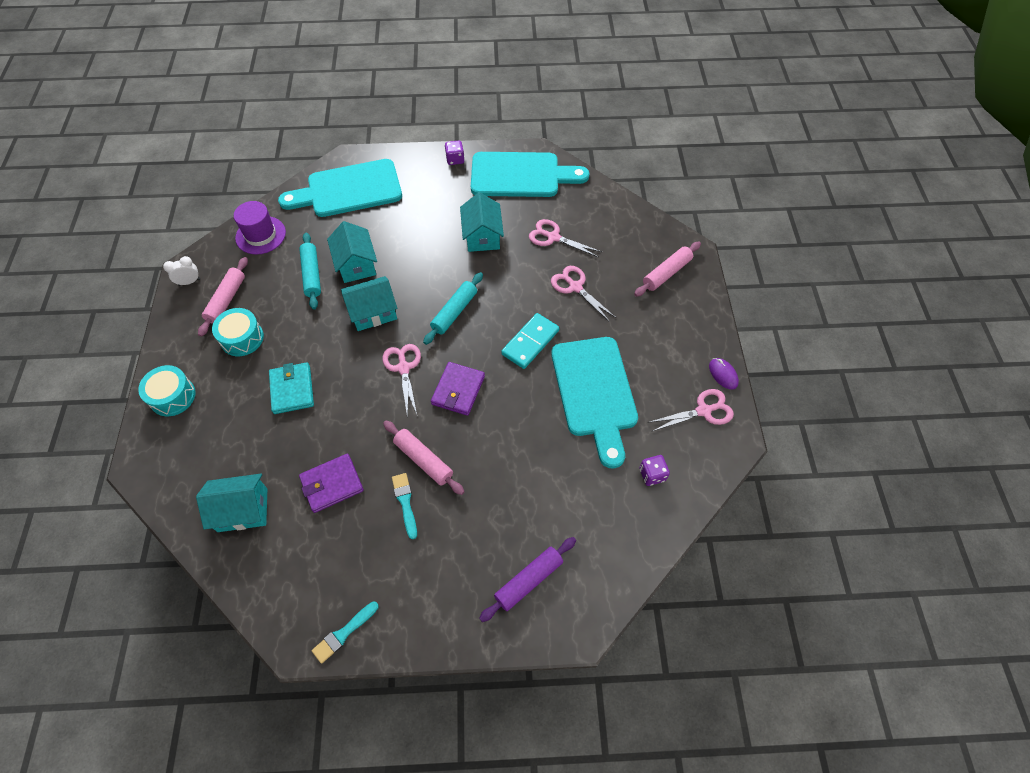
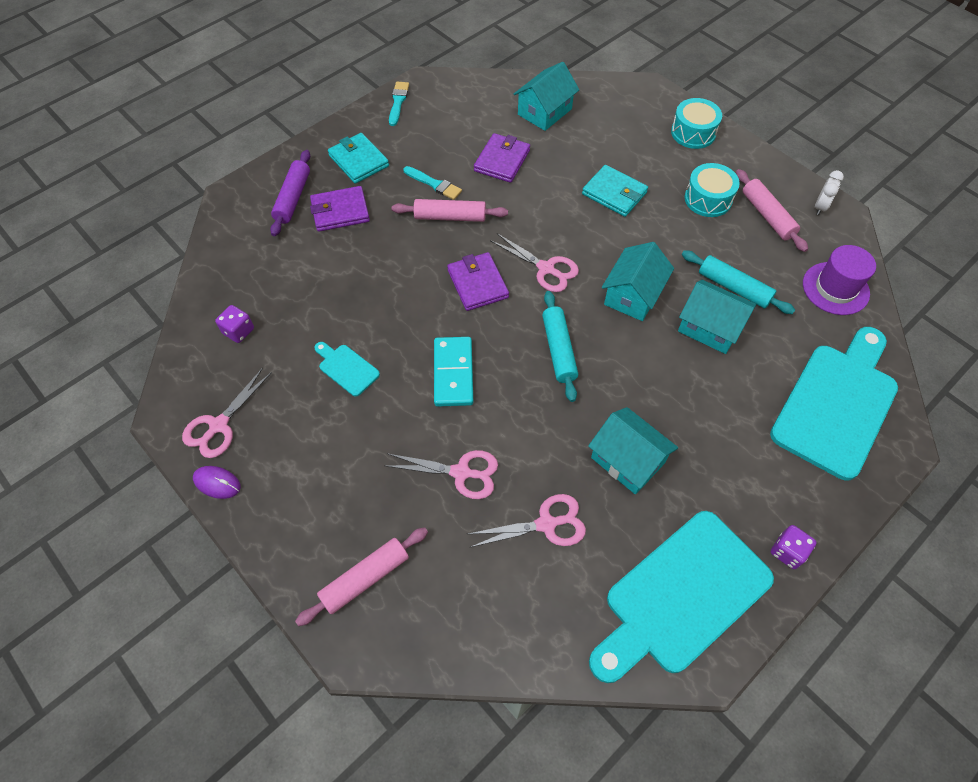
camera: 140 degrees right, 0 degrees up
(441, 581) = (359, 161): none -> turquoise wallet
(501, 533) = (340, 211): none -> purple wallet
(594, 392) = (346, 368): turquoise cutting board -> turquoise cutting board, size x0.43
(666, 273) = (365, 578): pink rolling pin -> pink rolling pin turned 45 degrees clockwise

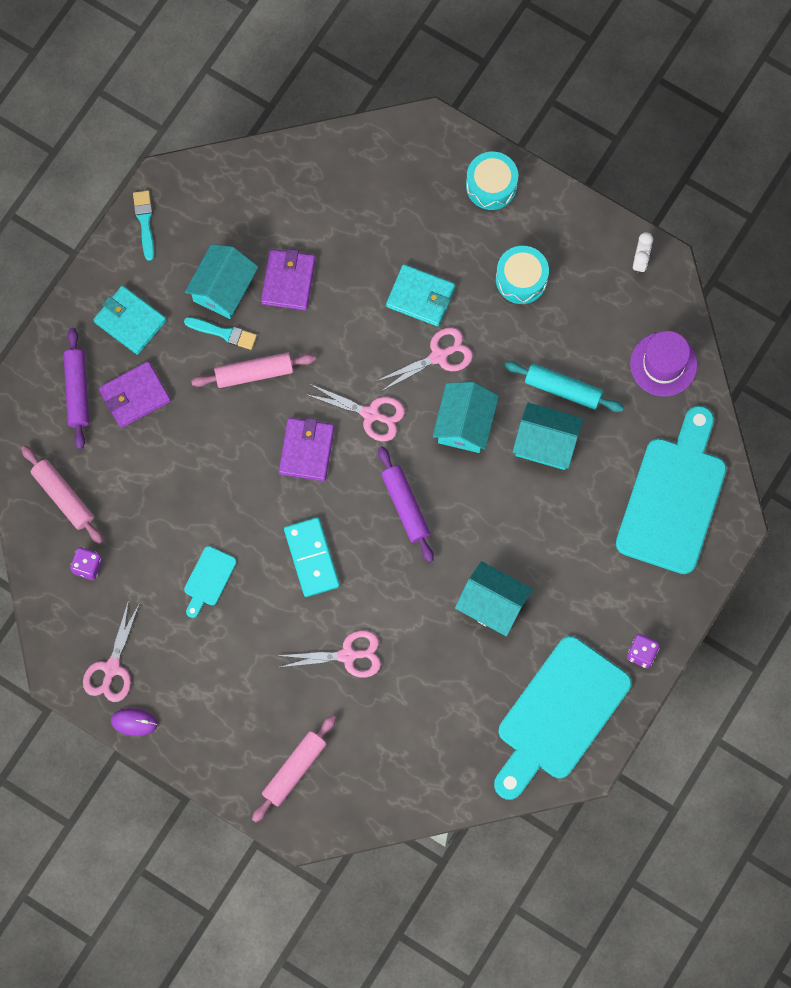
camera: 15 degrees left, 15 degrees up
(346, 368) = (208, 579): turquoise cutting board -> turquoise cutting board turned 90 degrees counterclockwise
(478, 284) = (306, 450): purple wallet -> purple wallet turned 45 degrees clockwise
(544, 112) = (317, 195): turquoise house -> turquoise house (223, 288)
(546, 524) = (434, 683): pink scissors -> pink scissors (438, 356)
(558, 350) = (405, 506): turquoise rolling pin -> purple rolling pin
(767, 216) = (586, 286): pink rolling pin -> pink rolling pin (63, 497)

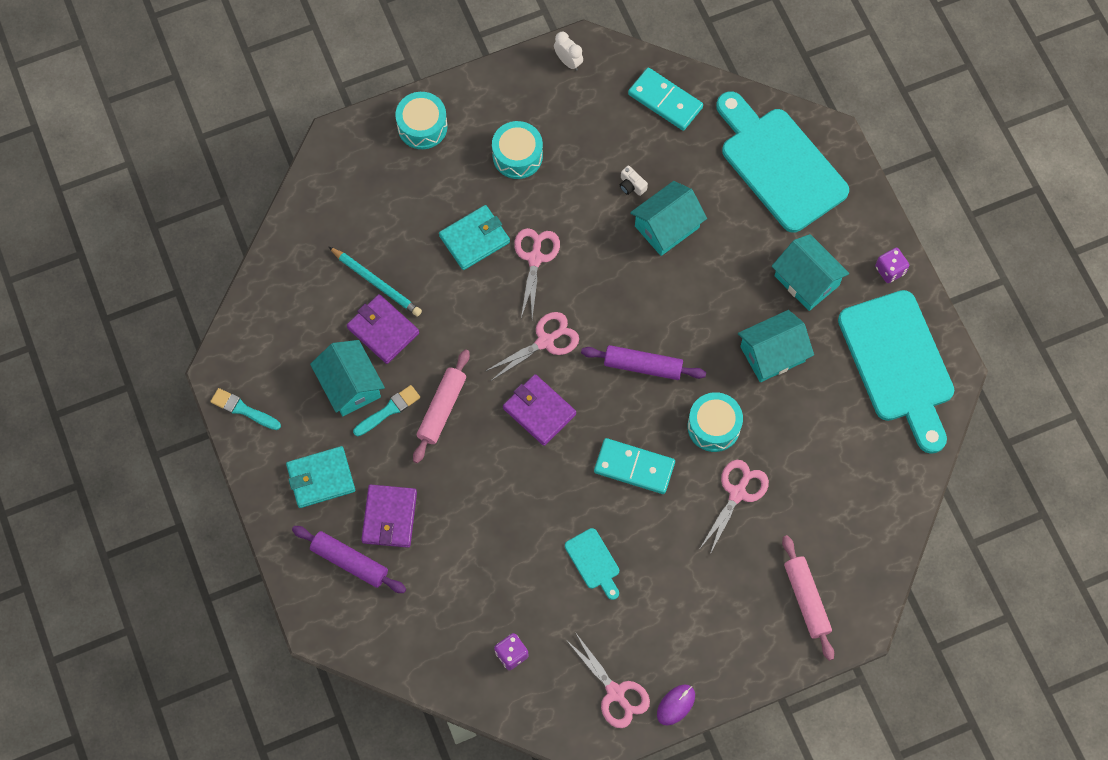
camera: 55 degrees left, 5 degrees down
(63, 497) = (434, 635): pink rolling pin -> none
(325, 247) = (376, 283): none -> turquoise pencil
(393, 598) = (713, 426): none -> turquoise drum
(464, 424) = (606, 276): turquoise house -> turquoise house (806, 280)
(563, 389) = (631, 185): turquoise rolling pin -> white camera
(663, 364) = (665, 101): purple hat -> turquoise domino

